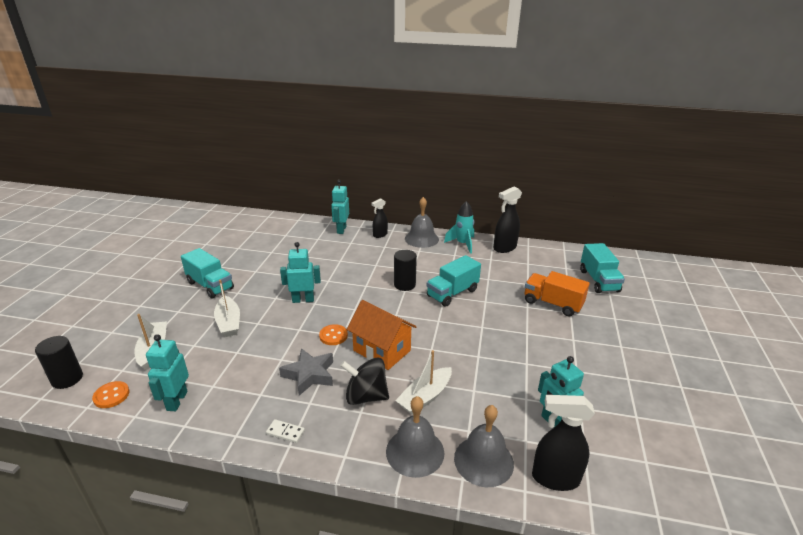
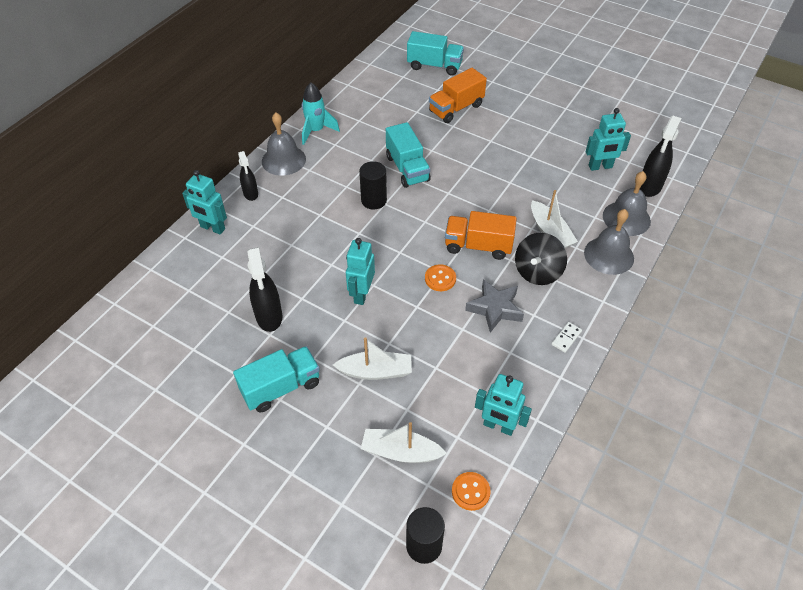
camera: 70 degrees left, 20 degrees up
(382, 350) = (478, 246): orange house -> orange truck
(504, 248) = (343, 103): black spray bottle -> black spray bottle (269, 317)

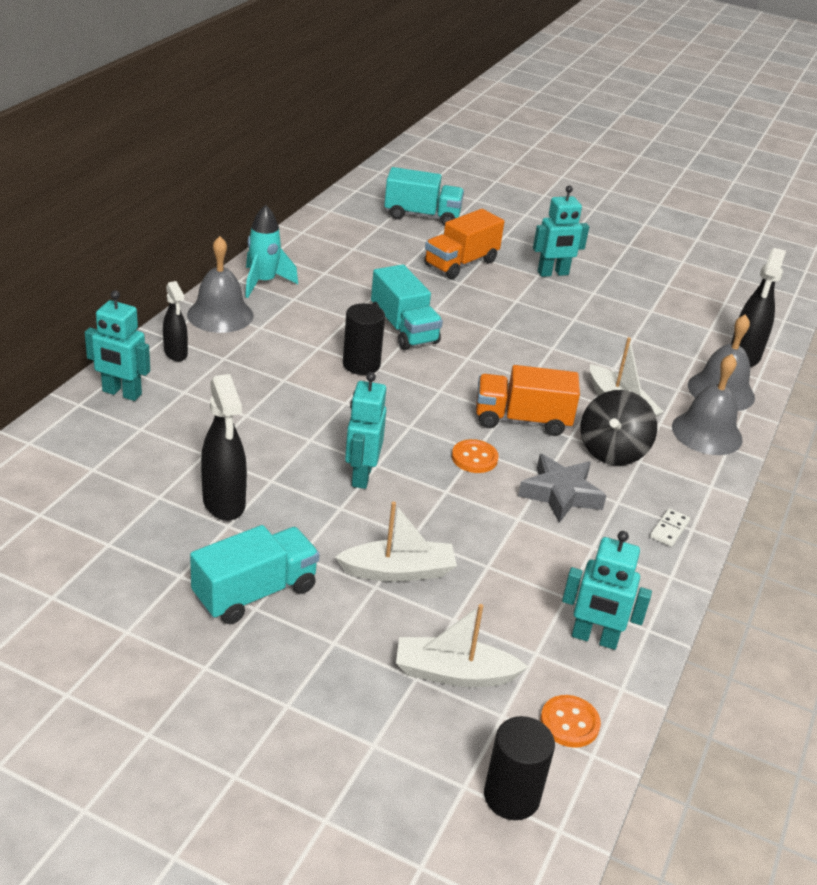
camera: 10 degrees left, 15 degrees down
(600, 167) = (672, 333): turquoise robot -> turquoise robot (553, 273)

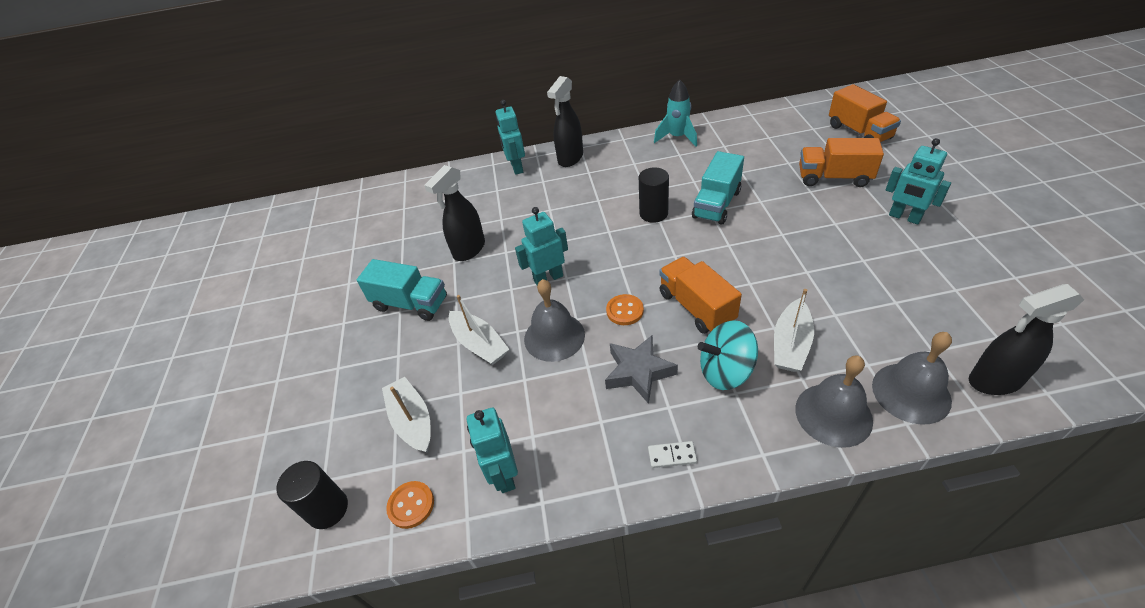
camera: 65 degrees right, 10 degrees up
(176, 353) = (570, 158): black spray bottle -> black spray bottle, size x1.60
(220, 315) = (624, 146): grey bell -> grey bell (554, 336)
(422, 216) = (859, 132): turquoise truck -> orange truck
(612, 451) = (725, 371): black spinning top -> turquoise spinning top

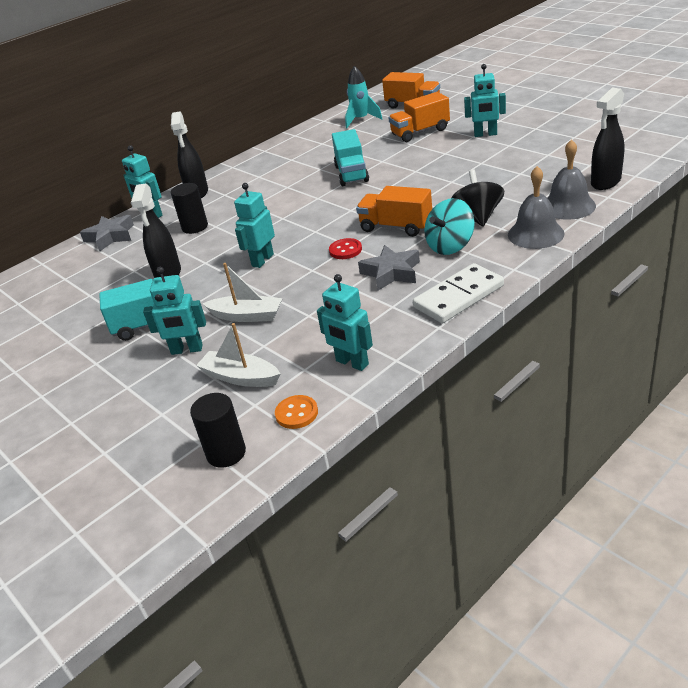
camera: 35 degrees left, 10 degrees down
(407, 354) = (187, 350): none -> turquoise robot
(469, 177) = (110, 237): none -> grey star
(554, 336) = (305, 285): grey bell -> none
(625, 311) = (345, 250): orange button -> red button
(653, 213) = (308, 196): black cylinder -> black cylinder (195, 227)
(672, 456) = (459, 297): white domino -> white domino, size x2.34
(677, 137) = (278, 151): turquoise rocket -> turquoise rocket (361, 120)
(790, 344) = (478, 217): white boat -> black spinning top

